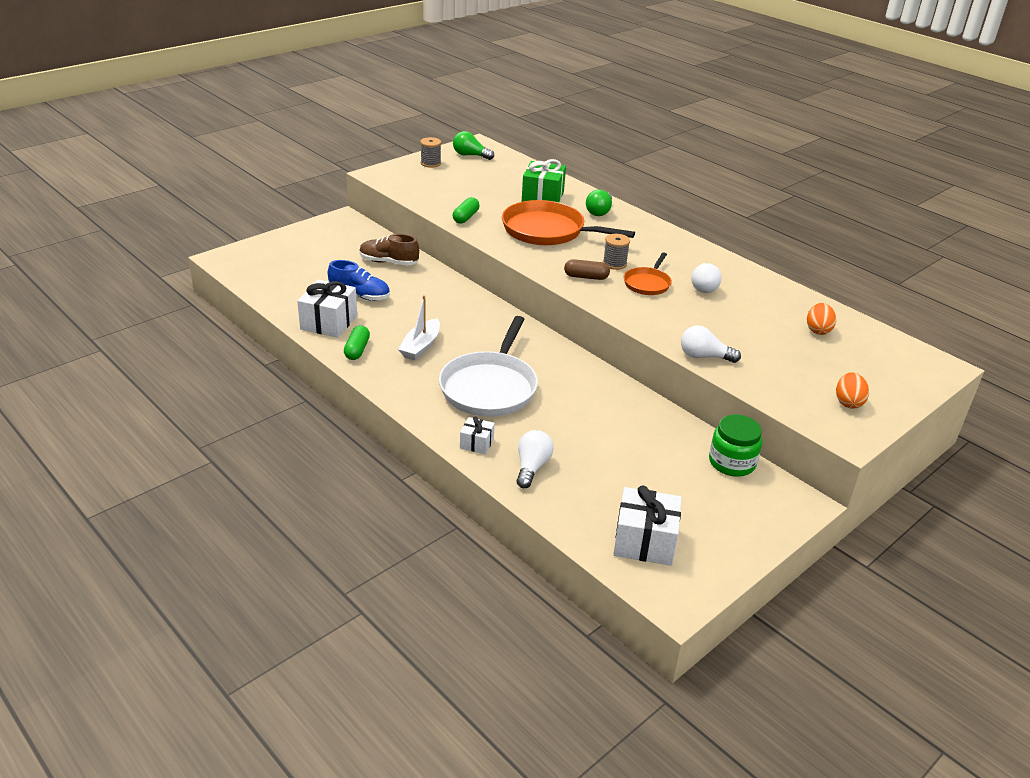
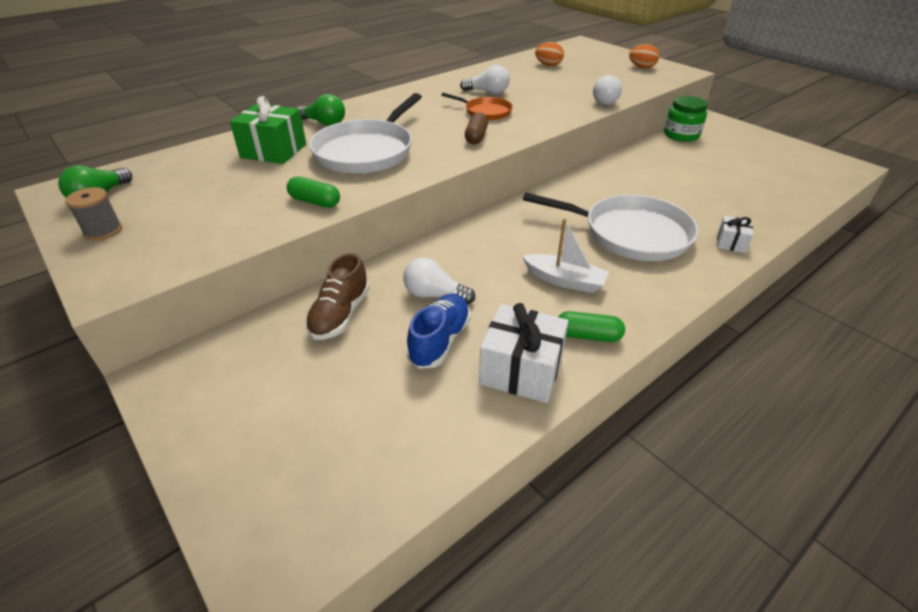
camera: 85 degrees left, 5 degrees up
(532, 467) = (746, 214): white light bulb -> white light bulb (434, 295)
(547, 231) = (366, 151): orange pan -> white pan
(614, 264) = (446, 123): grey spool -> none
(644, 541) = (799, 172): white gift -> none

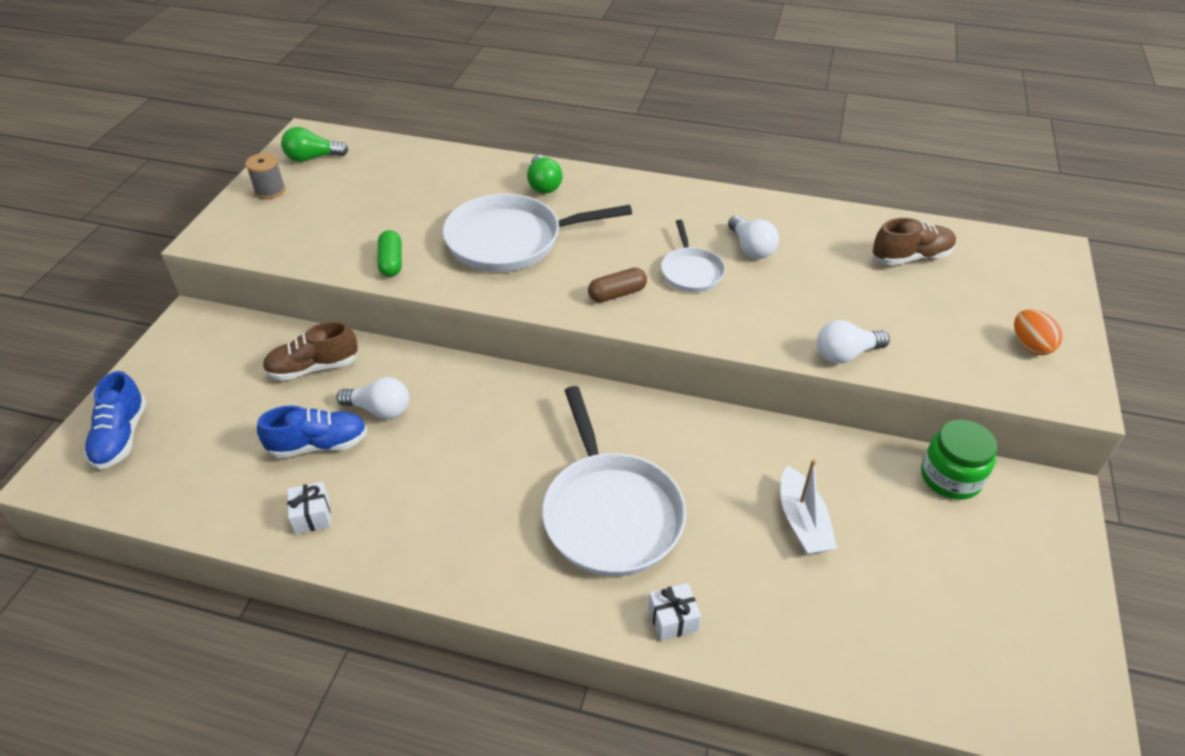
camera: 55 degrees right, 5 degrees up
(273, 486) = (121, 436): none -> blue shoe
(274, 151) = (459, 189): green gift -> none
(434, 295) = (380, 409): white light bulb -> white light bulb turned 120 degrees clockwise
(486, 112) = (691, 271): orange pan -> white pan
(521, 370) = (312, 516): white gift -> white gift, size x0.53
(548, 65) = (910, 257): orange egg -> brown shoe
(564, 280) = (471, 492): white boat -> white boat (802, 521)
(588, 336) = (391, 544): green capsule -> none

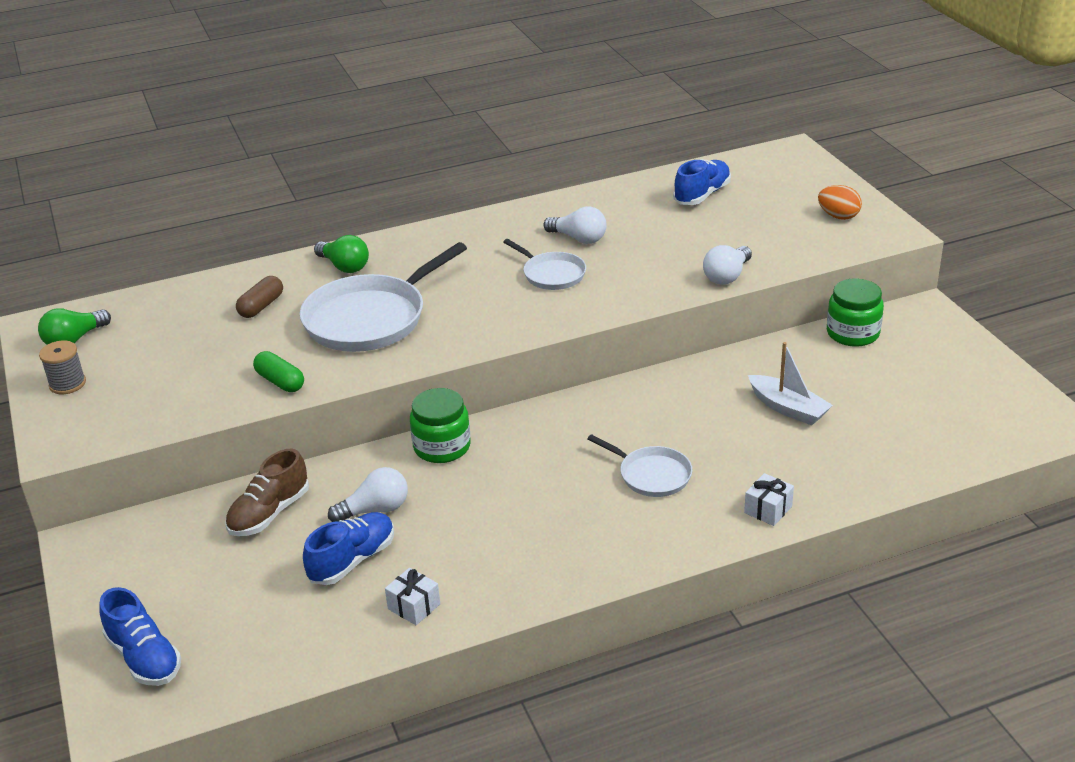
camera: 35 degrees left, 10 degrees down
(482, 382) = (442, 447): none -> green jar
(610, 513) = (652, 475): white pan -> white pan, size x0.53
(617, 294) = (512, 315): brown capsule -> brown capsule (261, 306)
(910, 257) = (702, 195): brown shoe -> blue shoe

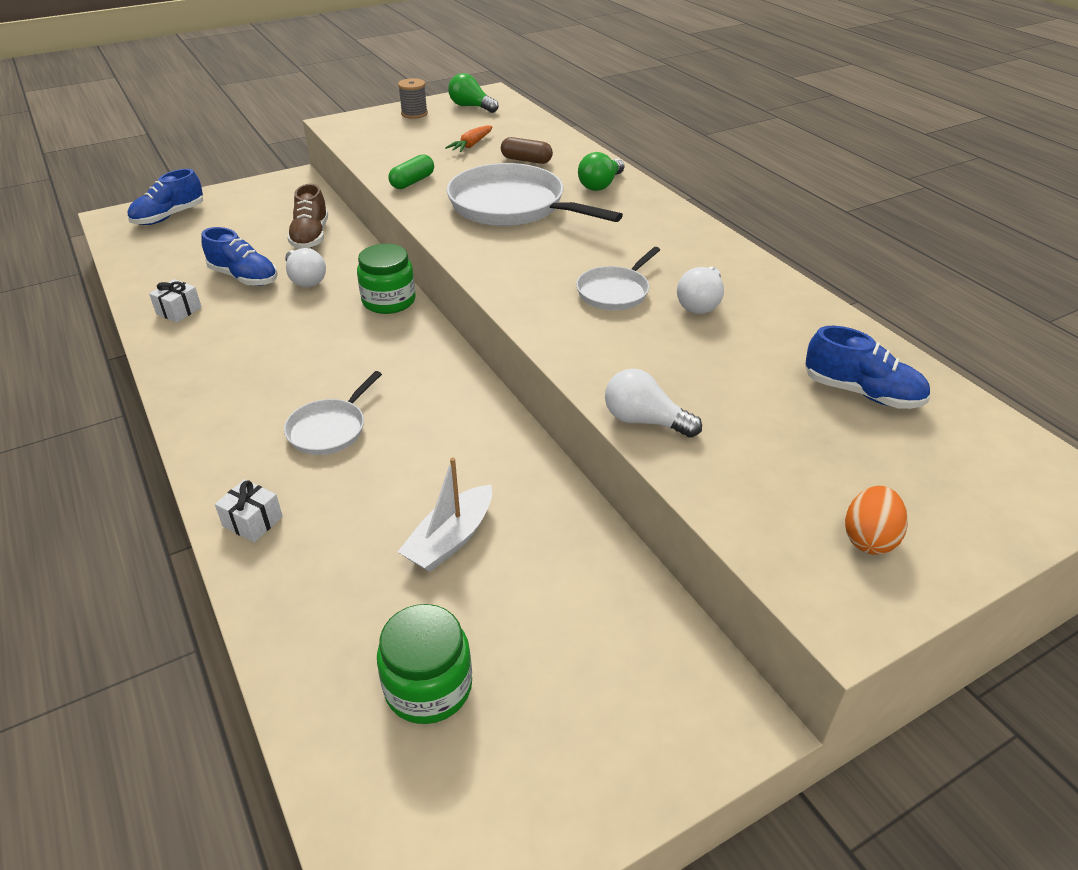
camera: 80 degrees right, 5 degrees up
(198, 341) = (471, 145): none -> orange carrot
(269, 513) = (311, 236): brown shoe -> brown shoe turned 120 degrees counterclockwise
(852, 333) = (643, 614): green jar -> green jar (428, 687)

